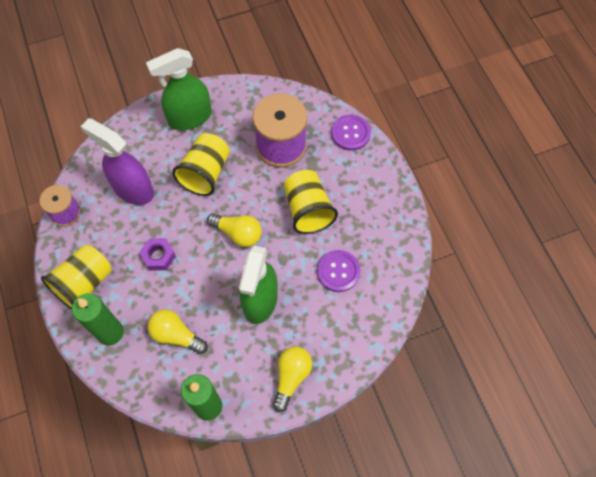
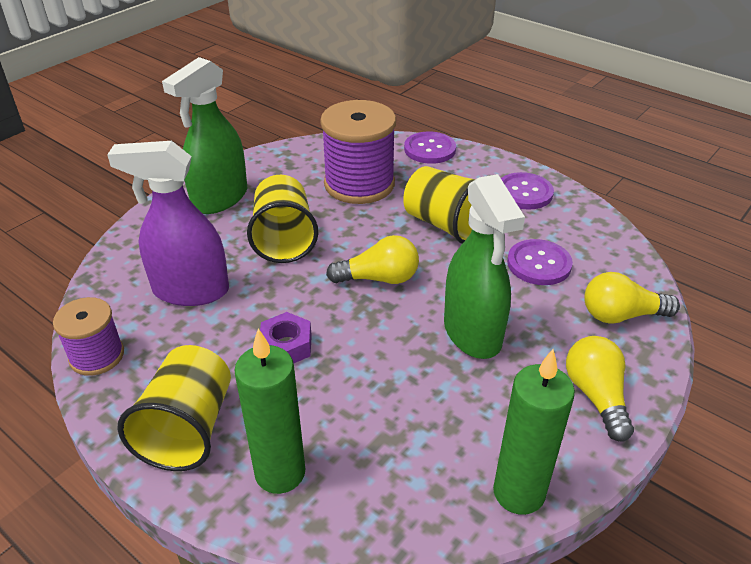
camera: 30 degrees left, 25 degrees down
(176, 335) = (390, 425): yellow light bulb -> yellow light bulb (621, 315)
(380, 207) = (524, 193): none -> purple button

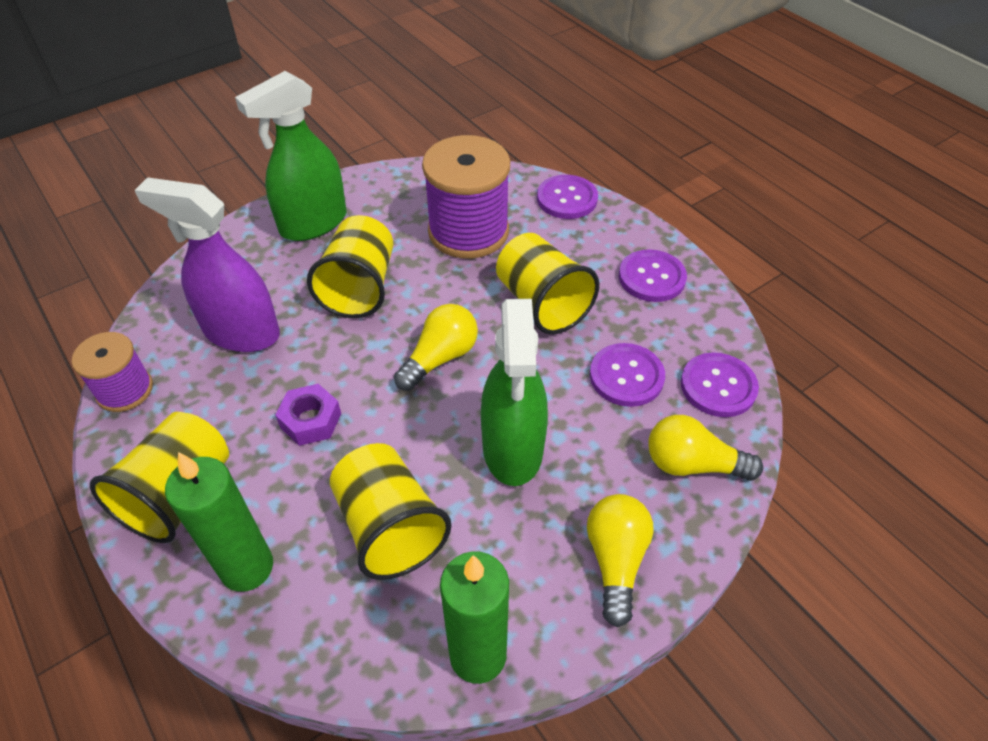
camera: 15 degrees right, 10 degrees up
(379, 278) = (440, 358): yellow light bulb -> yellow light bulb turned 60 degrees counterclockwise
(395, 413) = (390, 527): none -> yellow cup
(613, 258) = (718, 386): none -> purple button

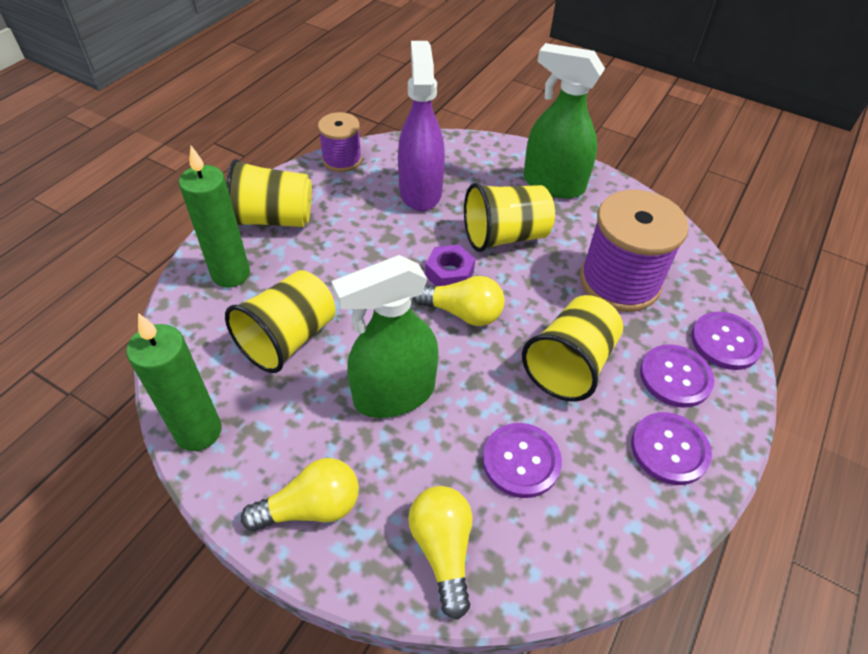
camera: 65 degrees right, 0 degrees up
(310, 420) = (362, 259): purple nut -> purple nut (449, 273)
(718, 386) = (556, 553): purple button -> purple button (675, 377)

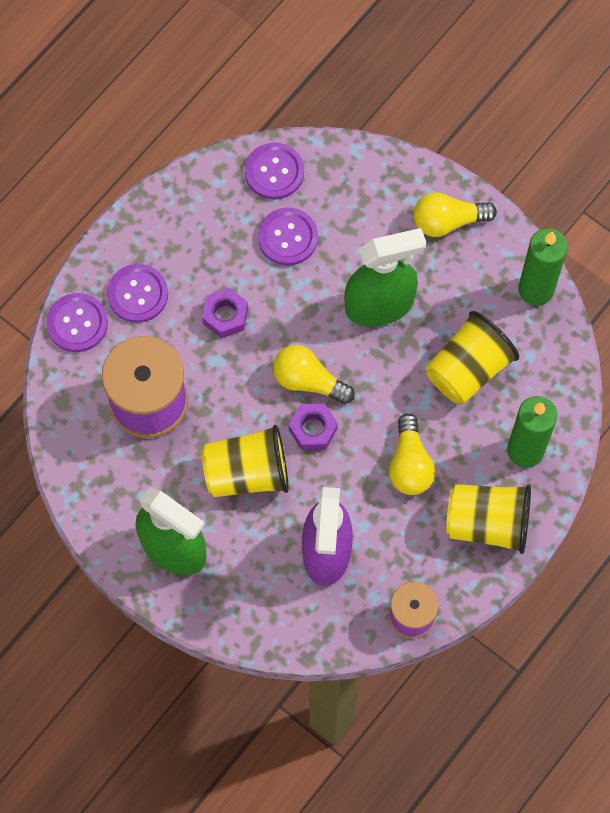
camera: 170 degrees left, 20 degrees up
(443, 550) = (357, 182): yellow light bulb -> yellow light bulb (410, 464)
(569, 365) = (225, 316): yellow cup -> purple nut
(669, 449) = (169, 233): purple button -> purple button (274, 172)

